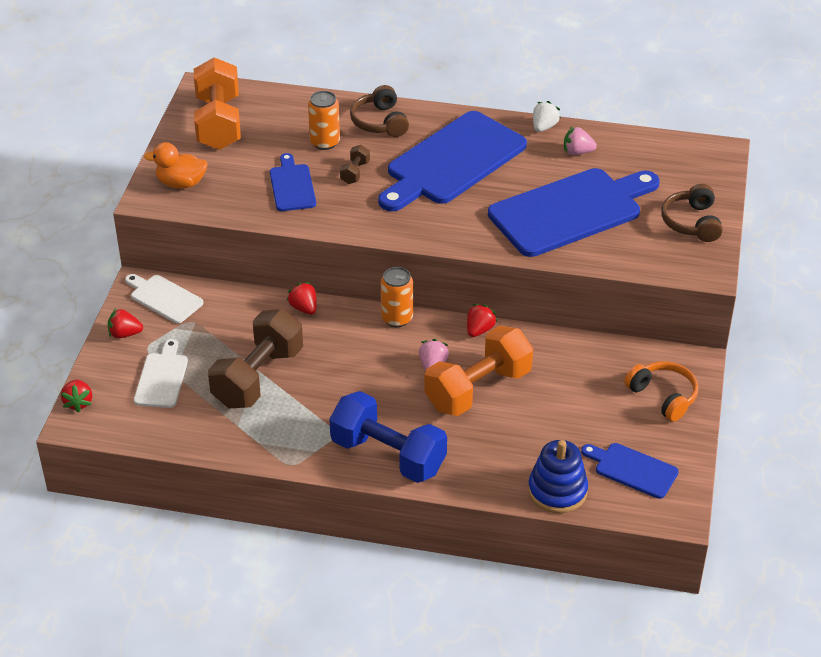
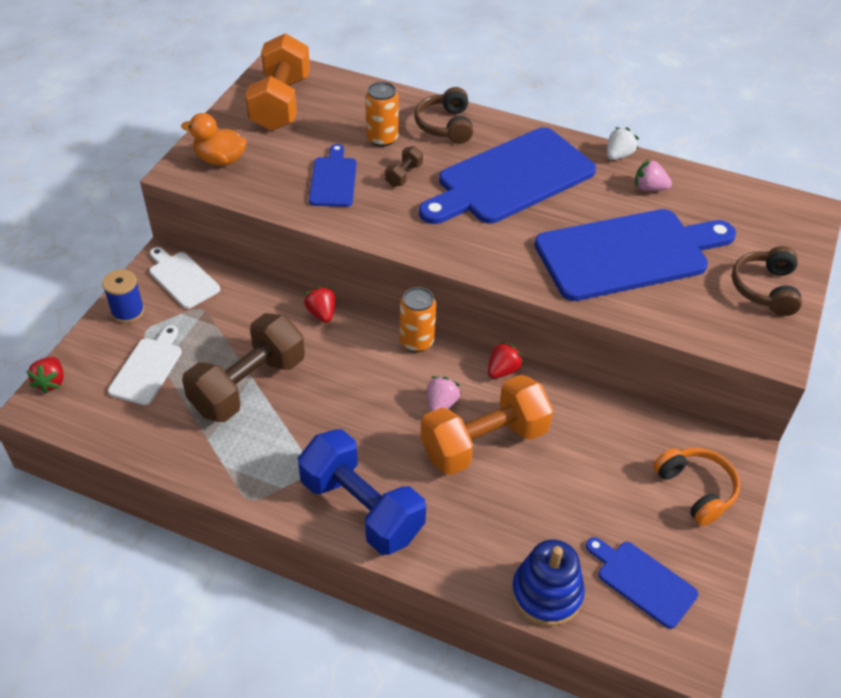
camera: 10 degrees right, 5 degrees up
(124, 334) = (128, 311): red strawberry -> blue spool

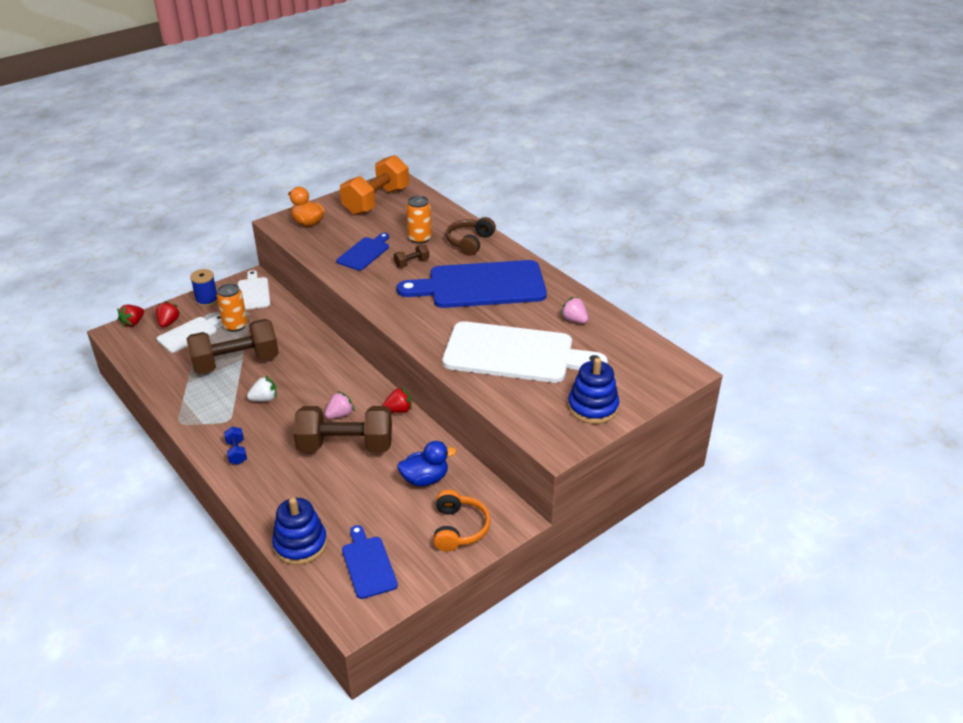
camera: 30 degrees right, 10 degrees down
(321, 313) = (316, 338): red strawberry -> red strawberry (168, 322)
(361, 508) = (237, 452): blue dumbbell -> blue dumbbell, size x0.42
(417, 341) = (360, 374): orange can -> orange can (235, 325)
(484, 442) = (345, 446): orange dumbbell -> brown dumbbell
(608, 445) = (425, 479): none -> blue duck
(618, 155) = (573, 294): white strawberry -> white strawberry (264, 399)
(628, 254) = (515, 354): blue cutting board -> white cutting board
(765, 289) = (593, 407): brown headphones -> blue stacking toy

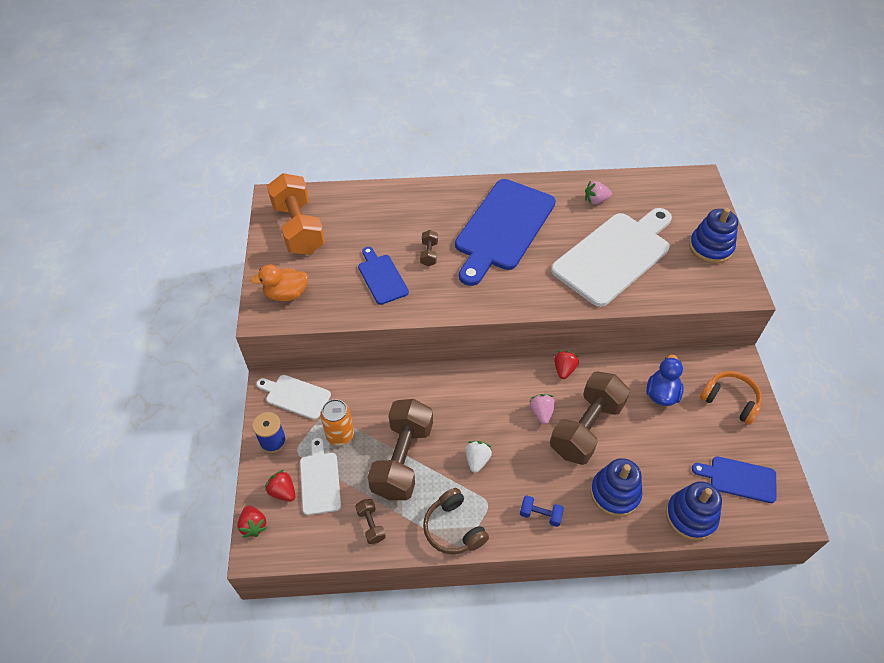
camera: 55 degrees left, 15 degrees up
(168, 372) = (371, 525): none -> brown dumbbell
(289, 487) = (615, 493): none -> blue stacking toy
(419, 238) = (393, 230): orange can -> none
(469, 242) = (431, 202): brown headphones -> brown headphones (453, 528)

